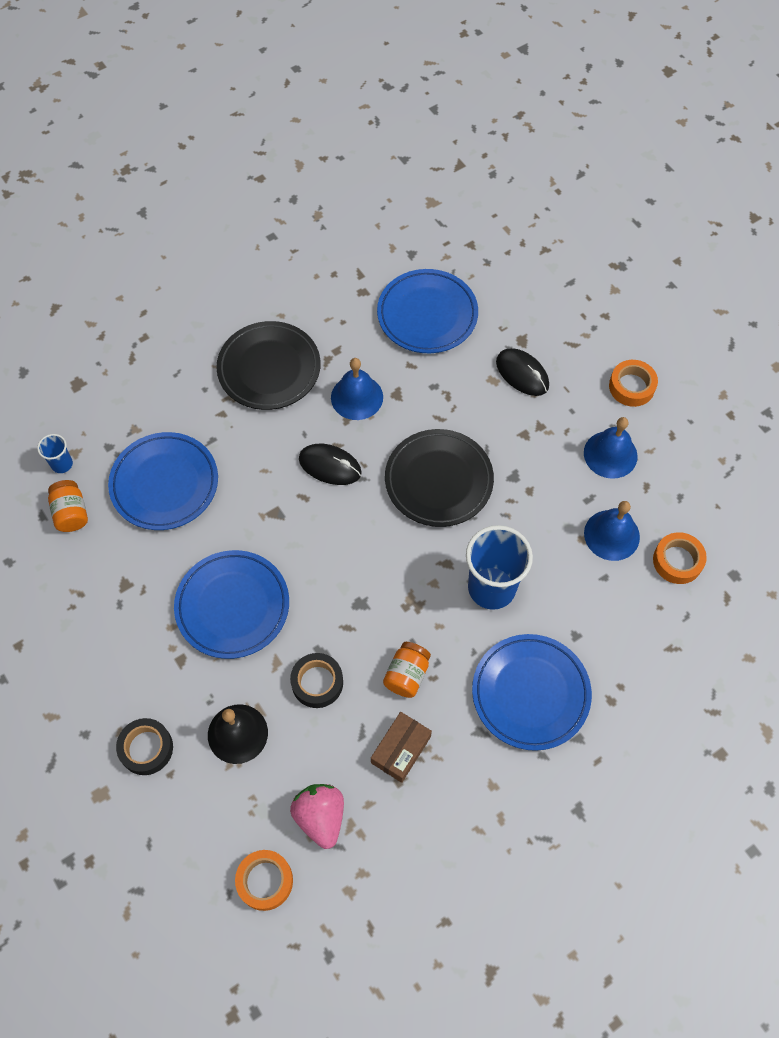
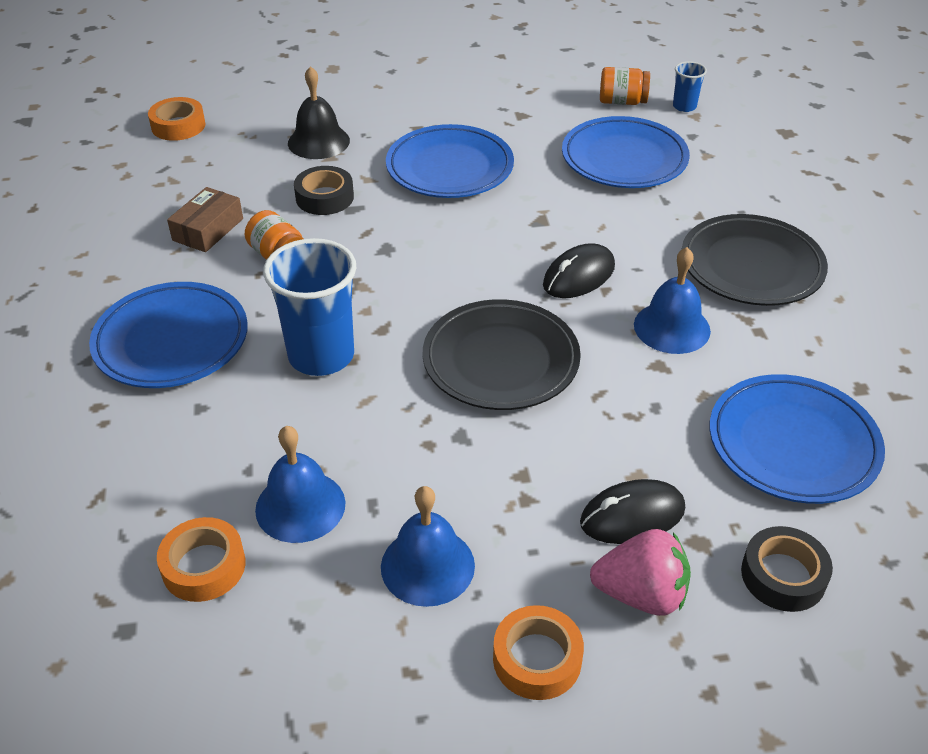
camera: 115 degrees right, 20 degrees down
(146, 748) = (350, 95): black tape -> black tape (783, 575)
(320, 817) = (198, 166): pink strawberry -> pink strawberry (641, 594)
(401, 749) = (208, 229): brown box -> brown box turned 60 degrees clockwise

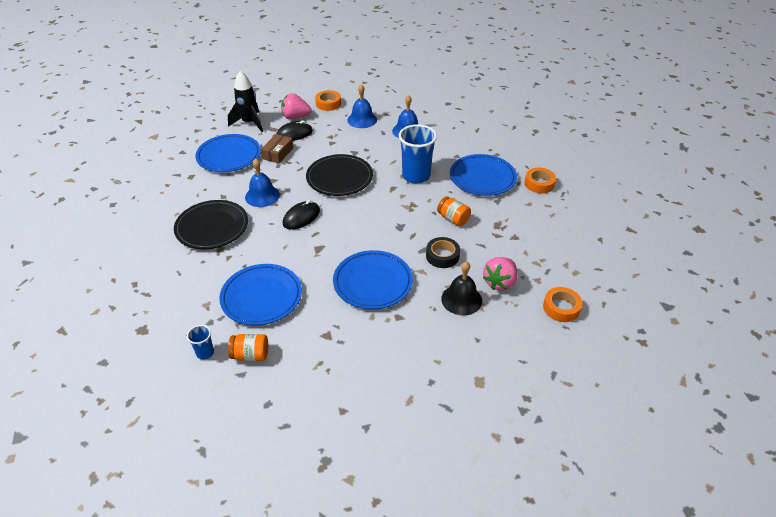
camera: 175 degrees right, 0 degrees up
(204, 566) = (432, 116): orange tape -> orange tape (539, 184)
(208, 229) = (497, 232): brown box -> brown box (278, 153)
(249, 158) = (500, 282): none -> pink strawberry
(783, 575) = (249, 123): black tape -> black rocket

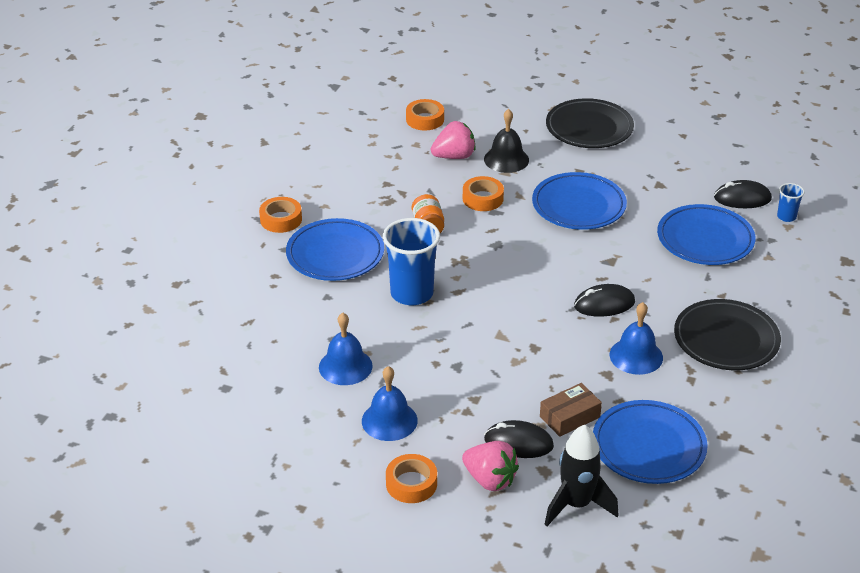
camera: 145 degrees left, 5 degrees down
(250, 355) = (742, 198): orange jar -> black mouse
(339, 178) = (513, 335): black plate -> black plate (589, 128)
(442, 256) = (483, 199): black tape -> orange tape

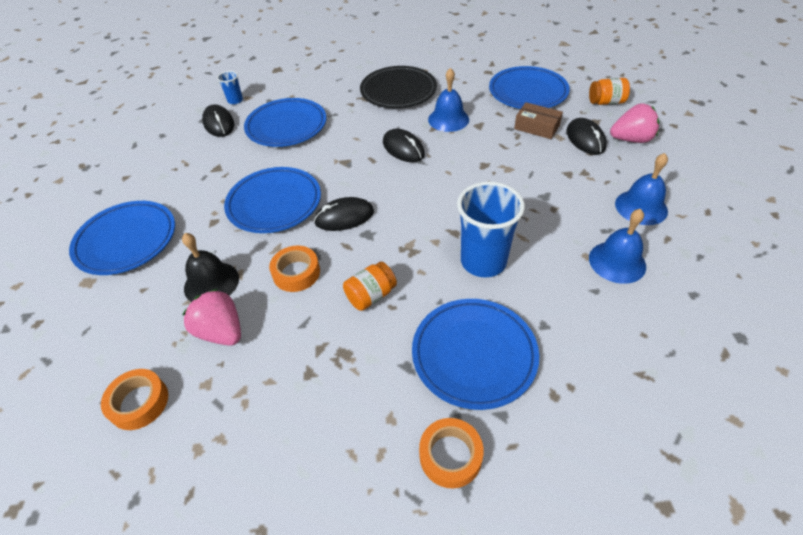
camera: 115 degrees left, 10 degrees up
(411, 484) = (680, 171): orange tape -> none
(490, 479) = (631, 139): pink strawberry -> pink strawberry turned 75 degrees clockwise
(528, 238) = (344, 217): none -> black mouse
(576, 505) = (606, 102): black rocket -> orange jar
(589, 128) = (126, 241): black plate -> blue plate

